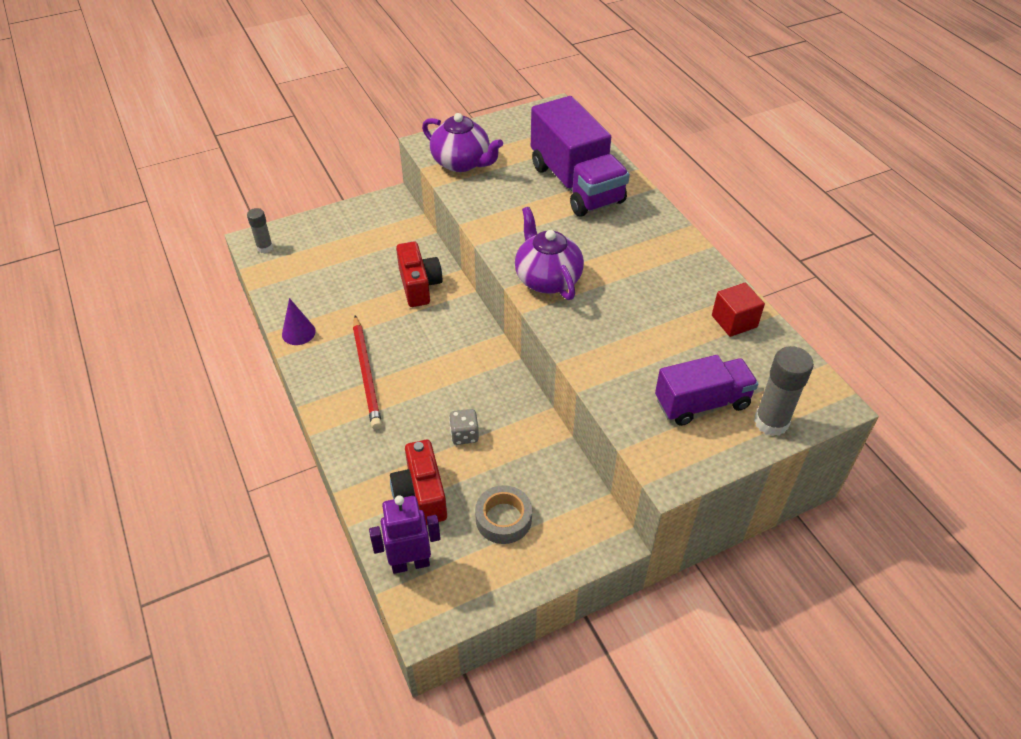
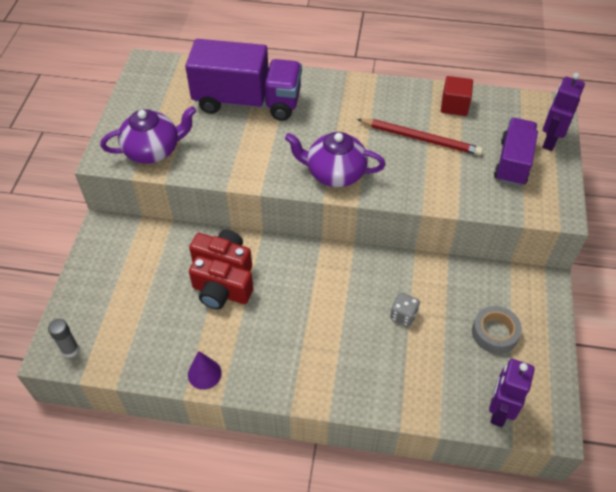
camera: 55 degrees left, 5 degrees up
(367, 374) = (293, 347): red pencil -> red pencil (421, 139)
(421, 494) = (441, 372): red camera -> red camera (221, 293)
(771, 422) = (550, 141): grey glue stick -> purple robot

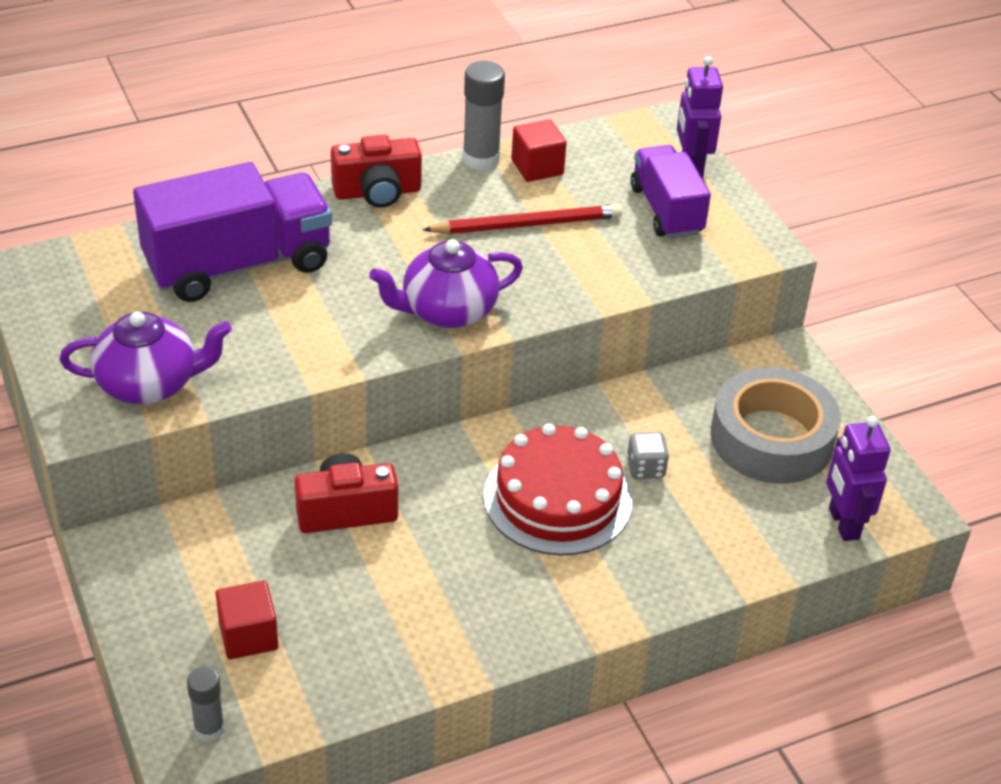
camera: 35 degrees left, 10 degrees down
(126, 308) = (248, 635): none -> red cube
(153, 150) = (150, 384): purple teapot -> purple teapot turned 45 degrees clockwise
(204, 374) = (438, 662): purple cone -> none
(221, 293) = (375, 551): red camera -> red camera (377, 192)
(339, 309) = (557, 498): none -> red cake
(425, 89) = (481, 159): none -> grey glue stick
(494, 333) = (771, 438): grey tape -> grey tape, size x1.79

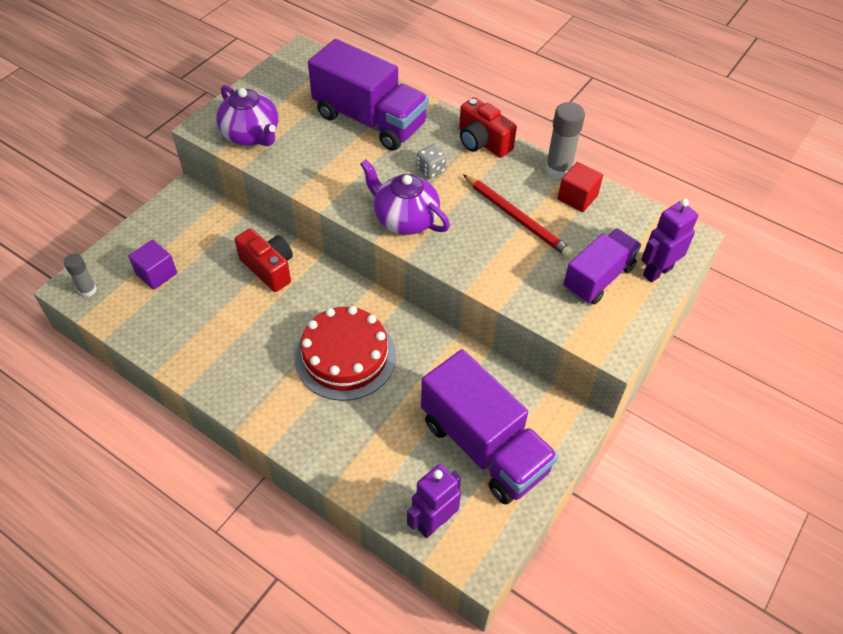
camera: 60 degrees right, 10 degrees up
(248, 635) = (156, 274): red cube -> purple cube
(645, 468) = (403, 389): grey dice -> grey dice (431, 170)
(771, 438) = (484, 446): grey tape -> purple truck

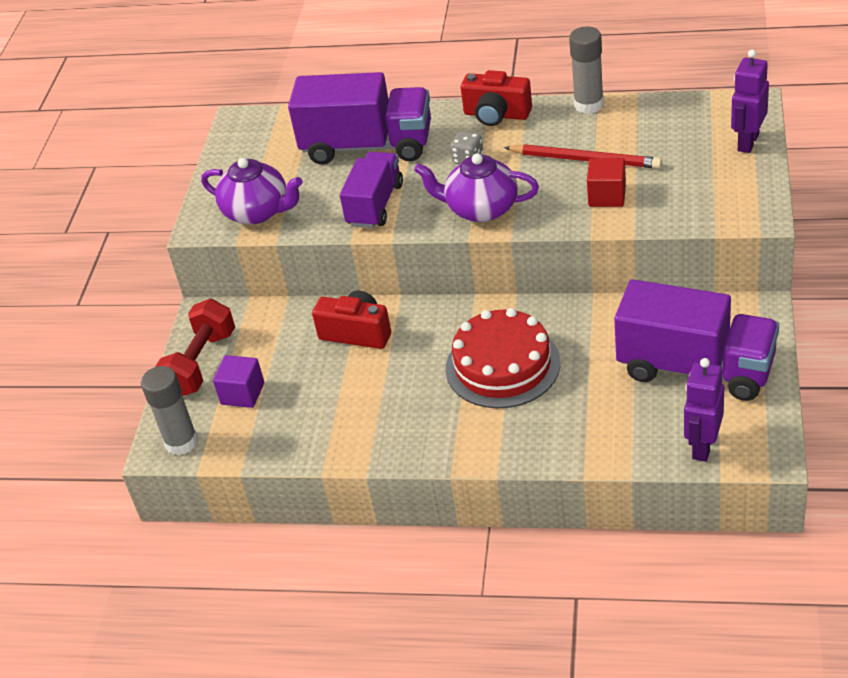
camera: 20 degrees left, 10 degrees down
(88, 290) = (181, 442): grey glue stick -> grey glue stick, size x1.62
(150, 233) = (201, 363): none -> red dumbbell
(577, 197) = (626, 119): red cube -> red cube (607, 196)
(598, 278) = (701, 171): purple truck -> purple truck (375, 205)

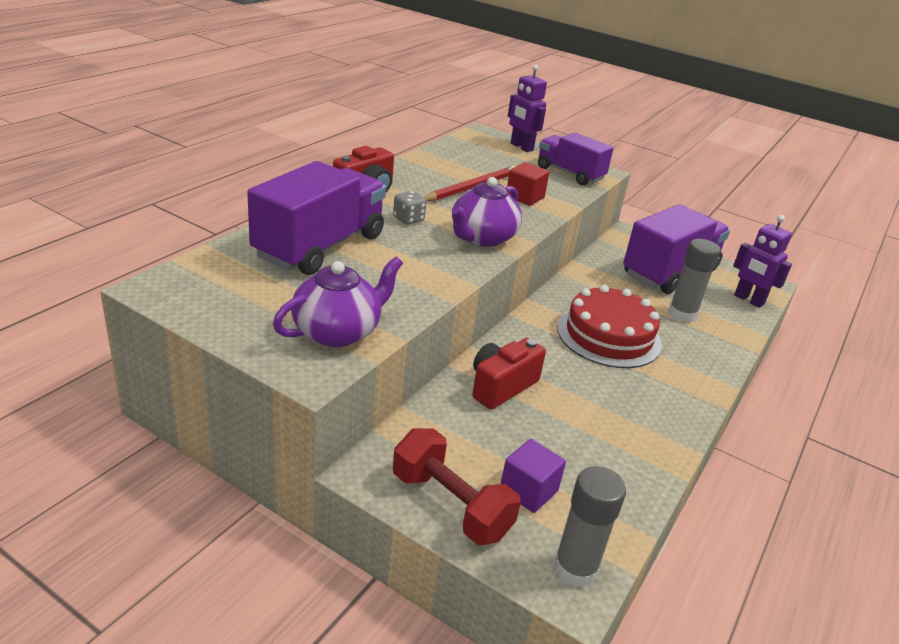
camera: 75 degrees left, 10 degrees down
(375, 205) = (415, 274): purple truck -> purple truck (570, 173)
(588, 105) = (407, 163): grey glue stick -> grey glue stick (682, 314)

